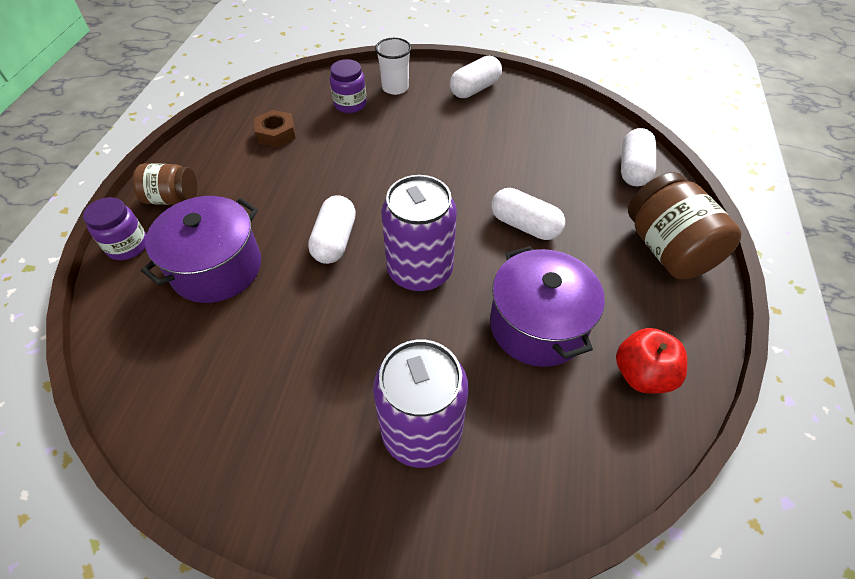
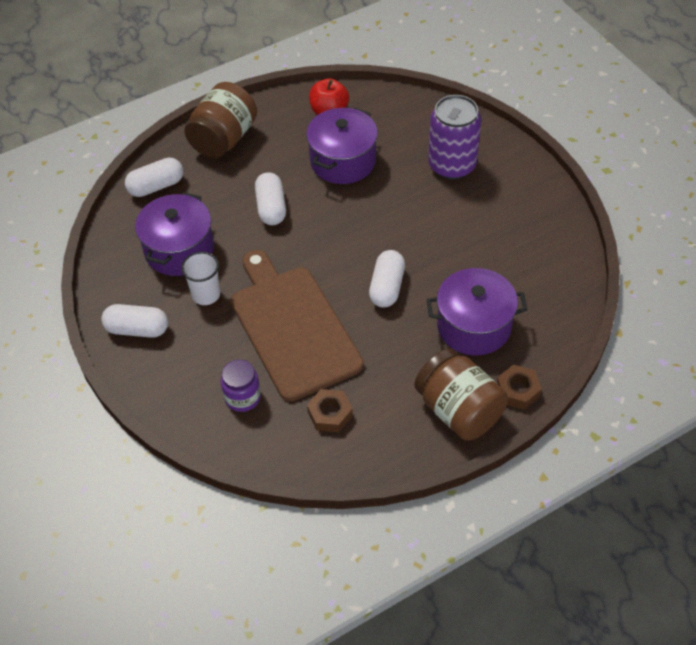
camera: 130 degrees left, 0 degrees up
(128, 246) = (518, 391): purple jar -> brown nut
(173, 198) = (459, 410): brown jar -> brown jar, size x1.67
(335, 240) = (387, 287): white capsule -> white capsule turned 45 degrees counterclockwise
(373, 159) = (292, 327): none -> brown cutting board
(395, 88) = (188, 385): white cup -> white cup (206, 295)
(420, 271) = (362, 230): purple can -> none
(534, 144) = (179, 250): none -> purple pot

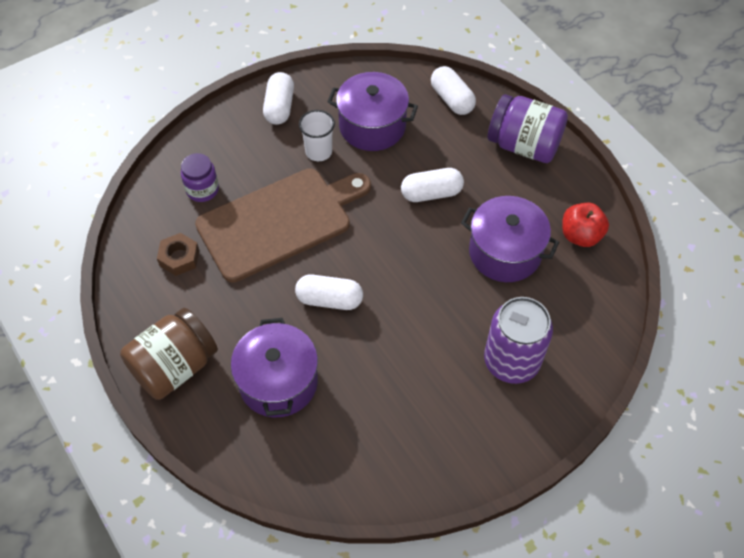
camera: 85 degrees right, 5 degrees up
(224, 139) = (524, 145): brown jar -> purple jar
(518, 391) = (194, 423): brown nut -> none

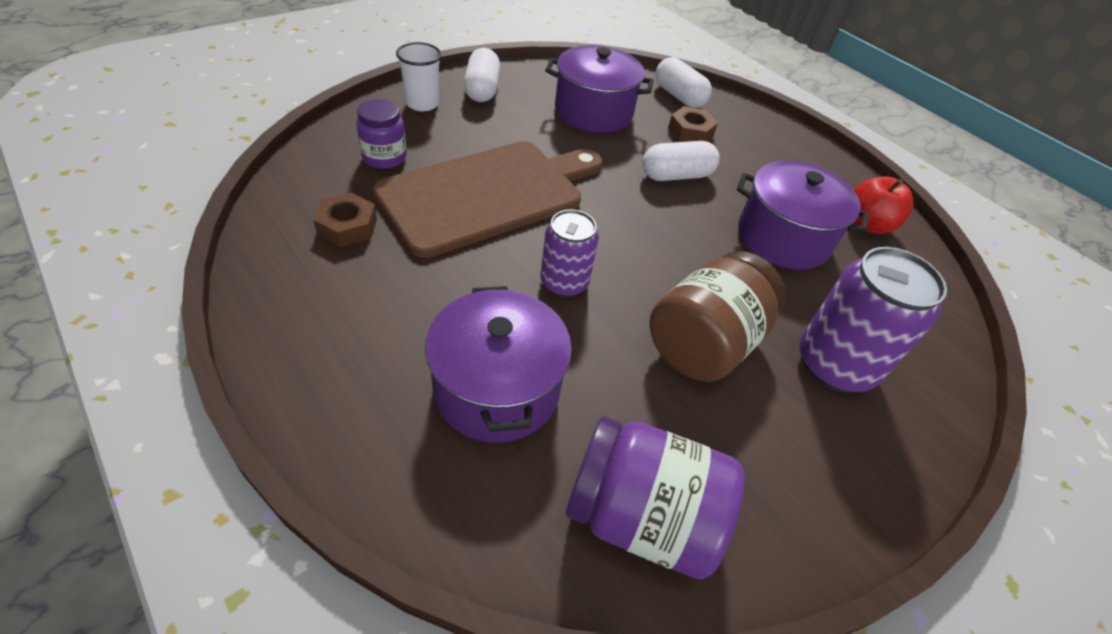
camera: 10 degrees left, 10 degrees down
(175, 367) = (328, 365): brown jar -> brown jar (704, 343)
(318, 151) = (532, 130): white cup -> white cup (422, 104)
(329, 299) = (564, 282): white capsule -> purple can
(453, 143) = (690, 132): none -> brown nut
(524, 145) = (770, 139): purple jar -> purple jar (641, 517)

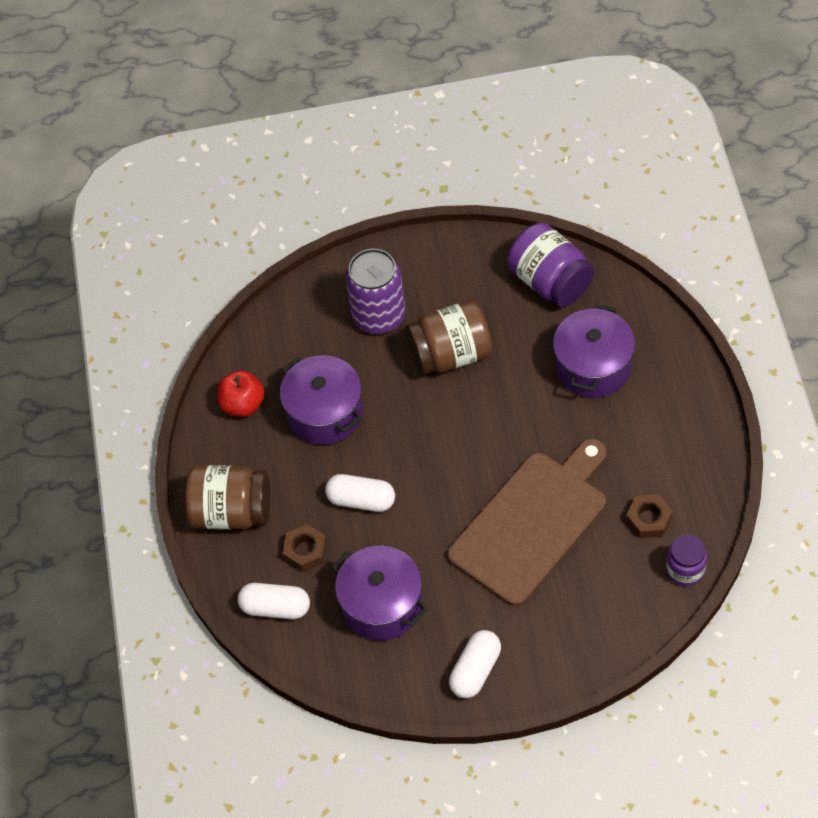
camera: 140 degrees left, 10 degrees up
(384, 157) = (600, 591): purple jar -> purple jar (685, 570)
(422, 104) = (543, 661): white cup -> none
(487, 194) = (532, 523): brown cutting board -> brown cutting board turned 135 degrees clockwise
(564, 282) = (515, 425): purple can -> none
(679, 96) = (275, 607): white capsule -> white capsule turned 75 degrees counterclockwise
(779, 144) = (231, 512): none -> brown jar

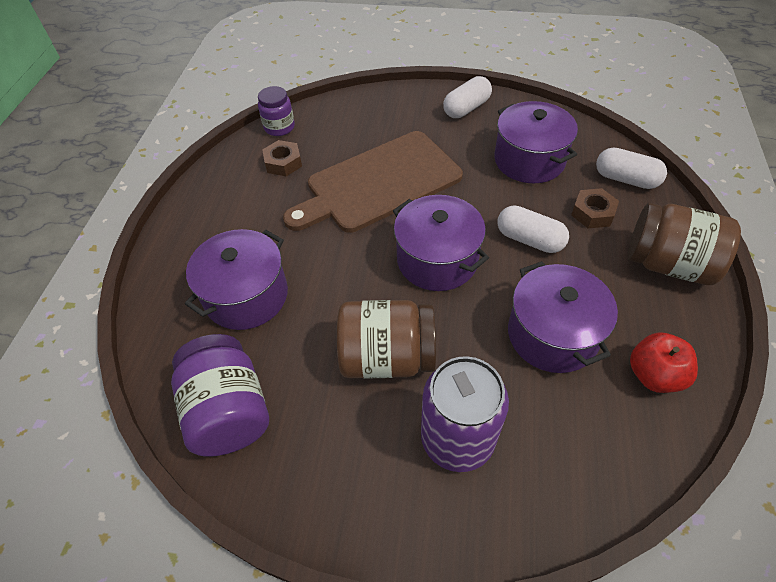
camera: 165 degrees left, 5 degrees down
(441, 452) = (437, 260): none -> purple pot

